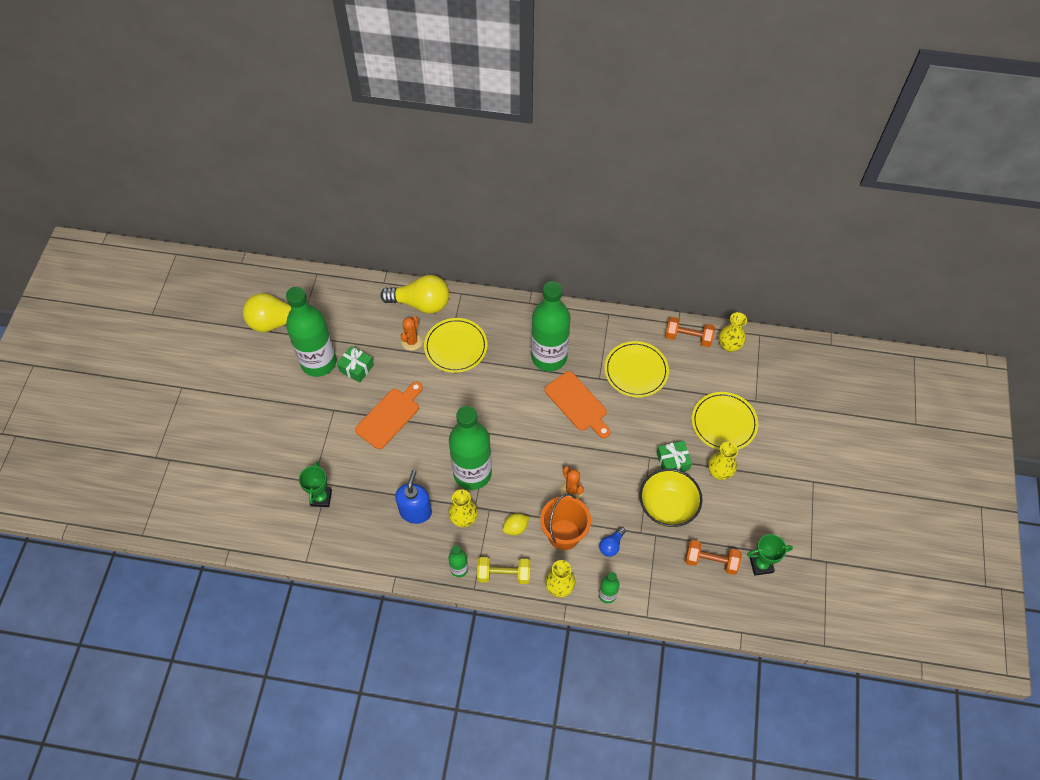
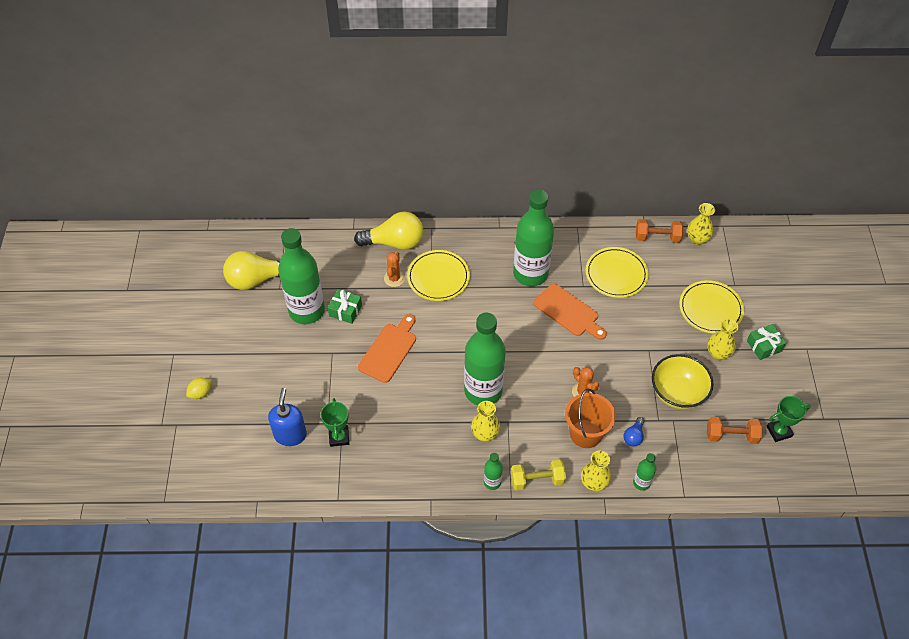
camera: 10 degrees left, 5 degrees down
(415, 511) = (436, 435): blue soap dispenser -> blue soap dispenser (290, 434)
(515, 528) = (537, 435): yellow lemon -> yellow lemon (201, 393)
(672, 461) = (672, 350): green gift -> green gift (764, 346)

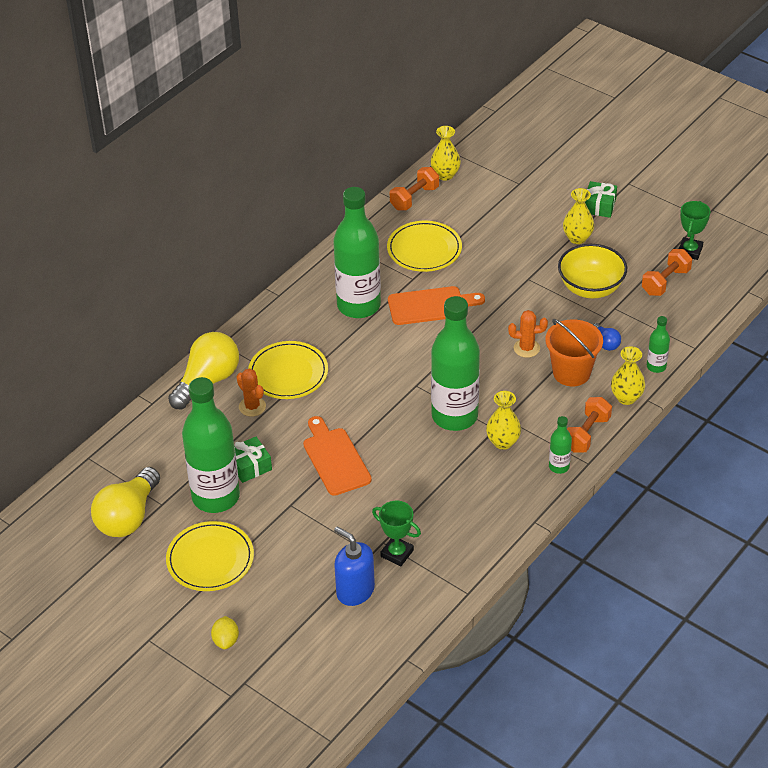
camera: 50 degrees left, 10 degrees down
(537, 480) = (586, 434): yellow dumbbell -> orange dumbbell
(710, 309) = (527, 213): yellow plate -> yellow plate (210, 559)

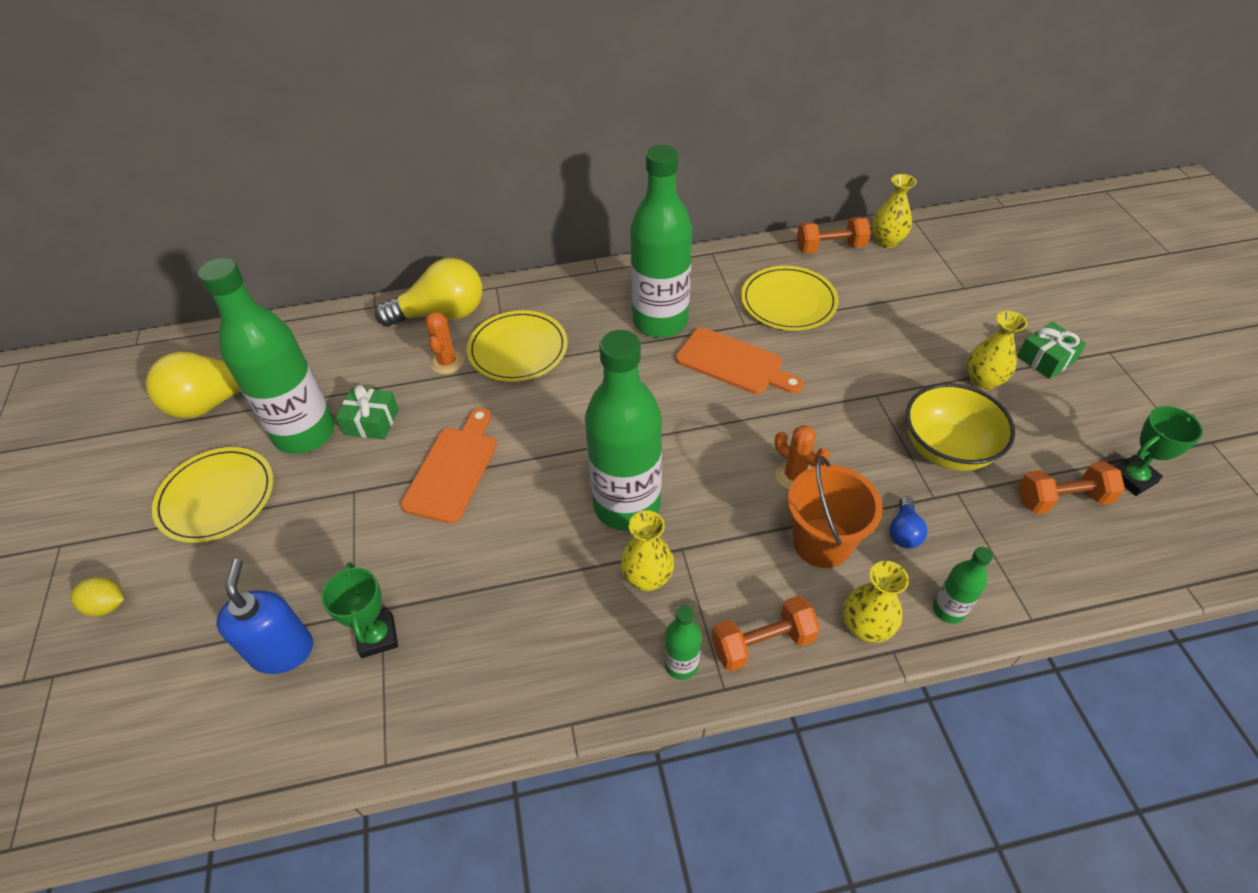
camera: 40 degrees right, 5 degrees up
(226, 640) = (107, 605): yellow lemon -> yellow lemon turned 60 degrees clockwise

